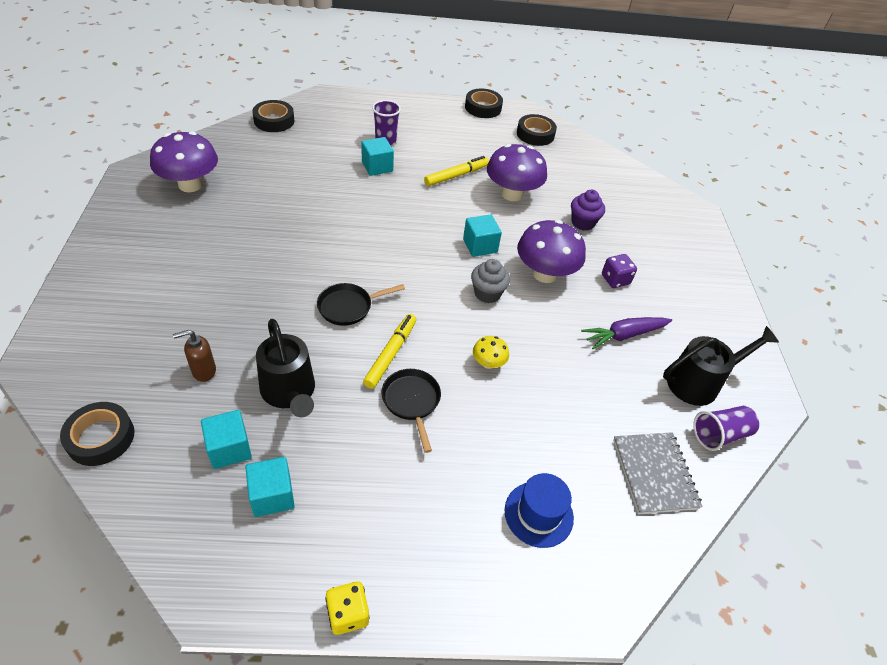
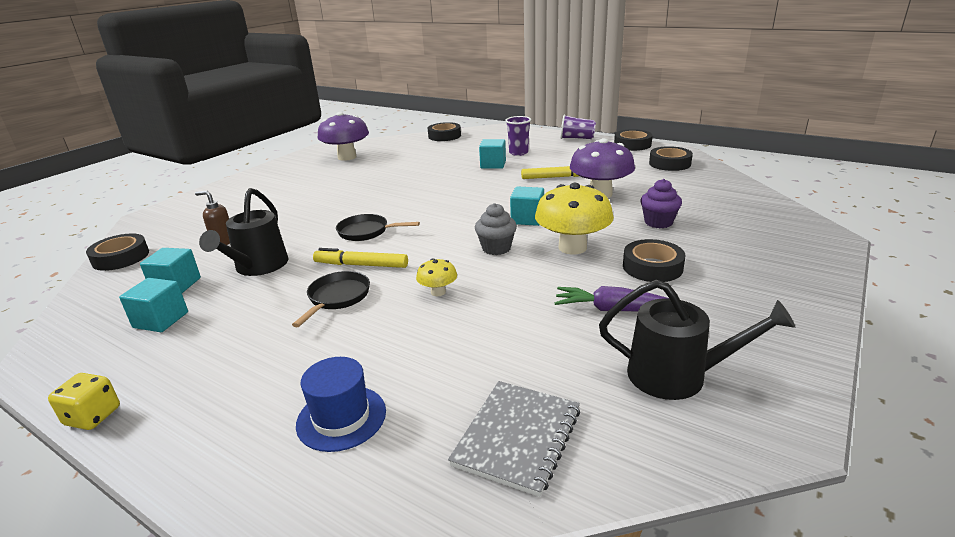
camera: 40 degrees right, 20 degrees down
(390, 354) = (361, 265): yellow marker -> yellow marker turned 135 degrees counterclockwise
(545, 274) = (572, 247): purple mushroom -> yellow mushroom
(615, 280) = (652, 267): purple dice -> black tape
(720, 435) = (656, 435): purple cup -> purple cup (577, 138)

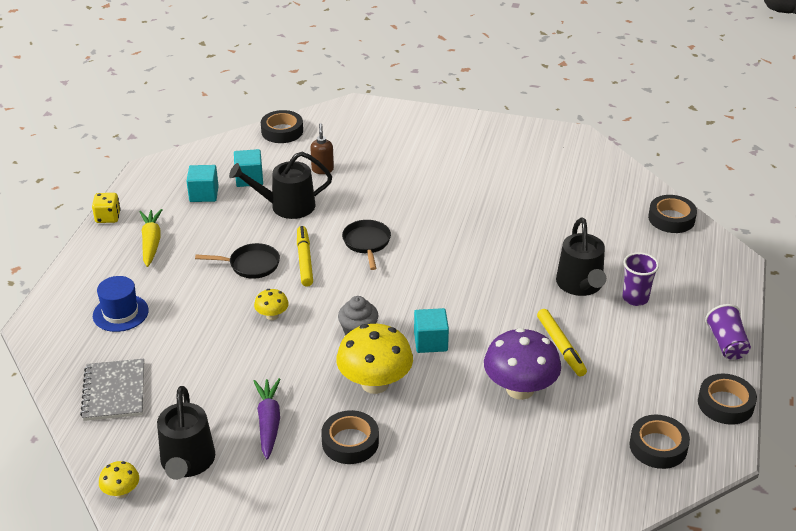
camera: 70 degrees right, 10 degrees up
(209, 374) = (151, 243): none -> yellow carrot
(347, 157) = (554, 165): purple mushroom -> none
(493, 165) = (580, 285): turquoise cube -> black watering can
(517, 437) = (114, 391): grey notebook -> grey notebook turned 75 degrees clockwise
(658, 222) = (455, 442): purple cupcake -> none
(736, 444) = (121, 492): none -> yellow mushroom

